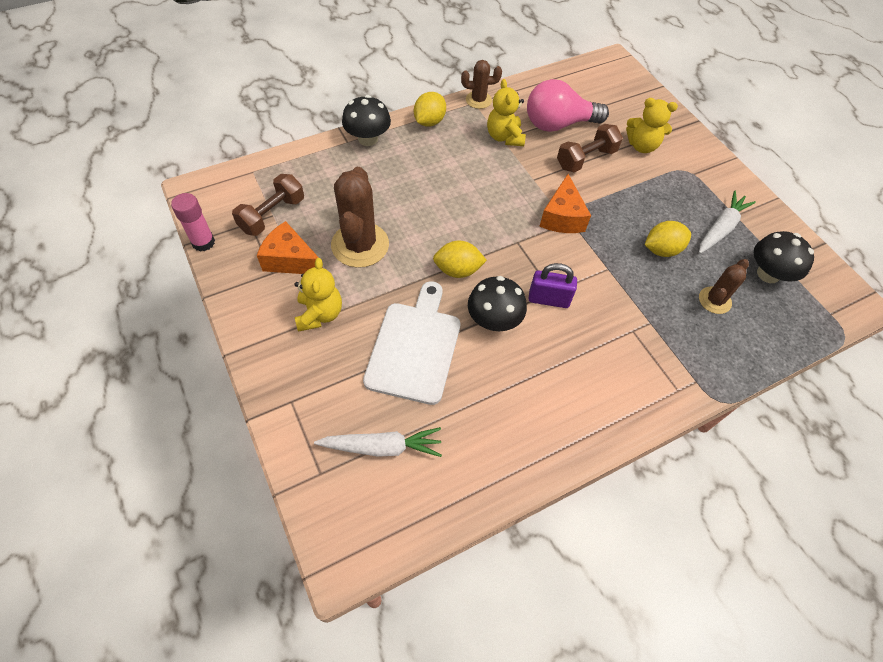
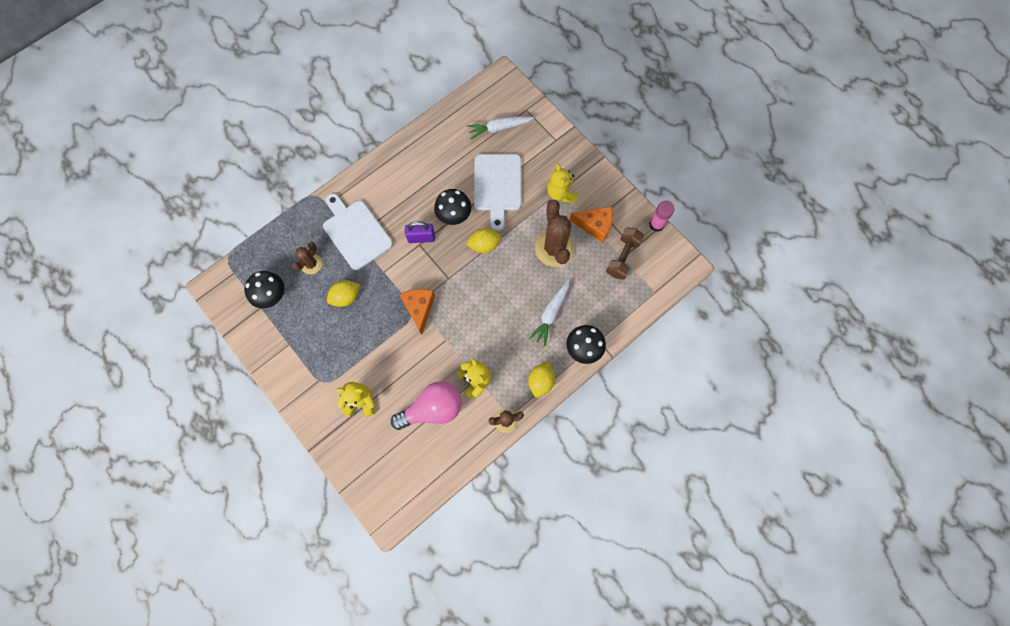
camera: 170 degrees right, 15 degrees up
(586, 159) = (406, 373): brown dumbbell -> none
(648, 329) = (356, 232): none -> white cutting board
(720, 228) = (301, 328): white carrot -> white carrot (551, 313)

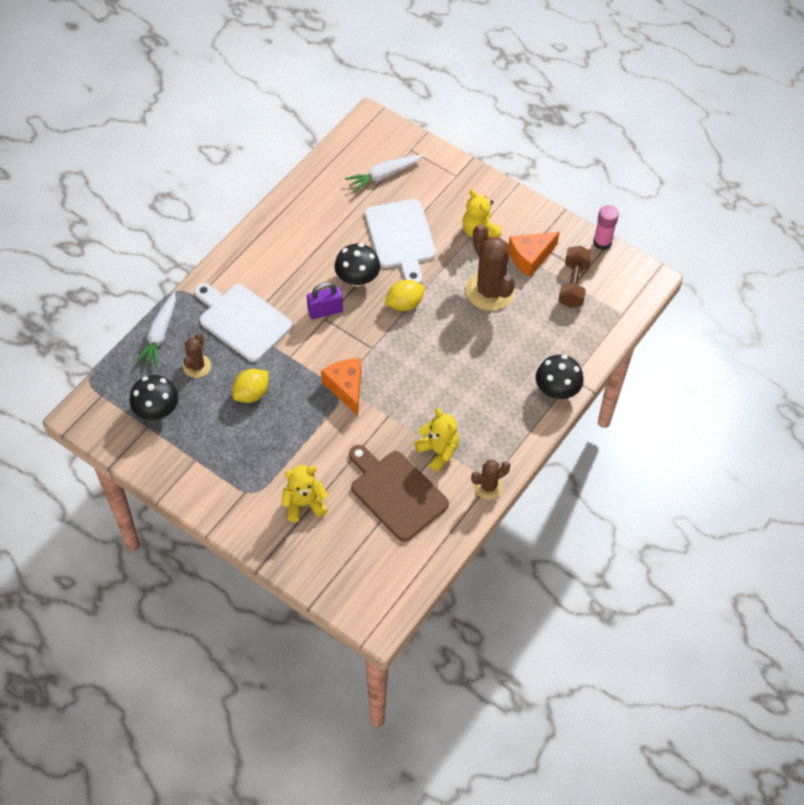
camera: 15 degrees left, 15 degrees down
(433, 409) = (396, 492): pink light bulb -> brown cutting board
(541, 381) = (517, 436): yellow lemon -> none
(551, 313) = (507, 361): white carrot -> white carrot (160, 334)
(595, 225) = (530, 257): orange cheese -> orange cheese turned 150 degrees clockwise

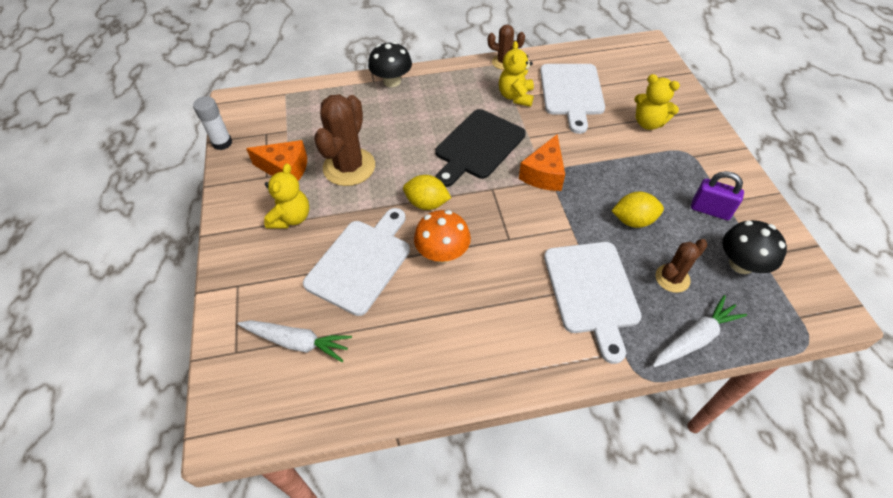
camera: 135 degrees left, 5 degrees down
(325, 311) = (502, 245): purple padlock -> purple padlock (710, 210)
(357, 278) = (442, 253): black mushroom -> orange mushroom
(396, 492) = (571, 92): brown cutting board -> white cutting board
(418, 376) = (477, 146): none -> black cutting board
(573, 284) = (286, 130): brown dumbbell -> none
(602, 242) = (222, 143): pink glue stick -> white glue stick

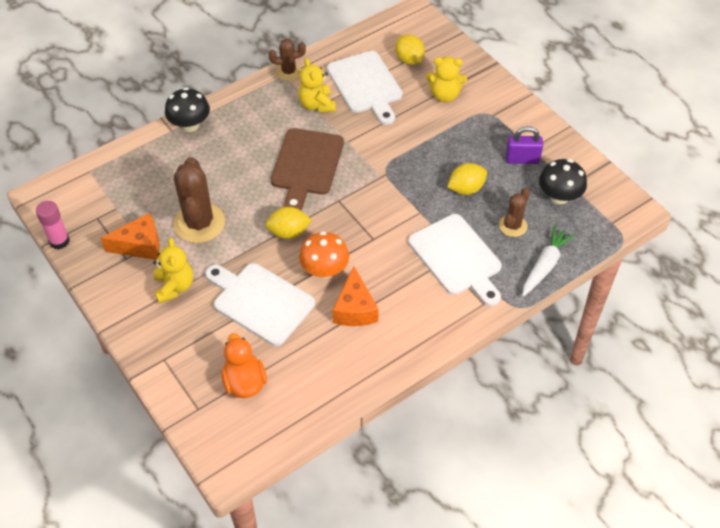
camera: 25 degrees left, 0 degrees up
(222, 143) = (59, 241): white glue stick -> pink glue stick
(297, 342) = (244, 382): white carrot -> orange duck
(361, 262) = (260, 302): white cutting board -> white cutting board turned 60 degrees counterclockwise
(477, 146) = (306, 165): black cutting board -> brown cutting board
(544, 174) = (376, 172): orange cheese -> orange cheese (355, 309)
(625, 82) = (409, 60): none -> yellow lemon

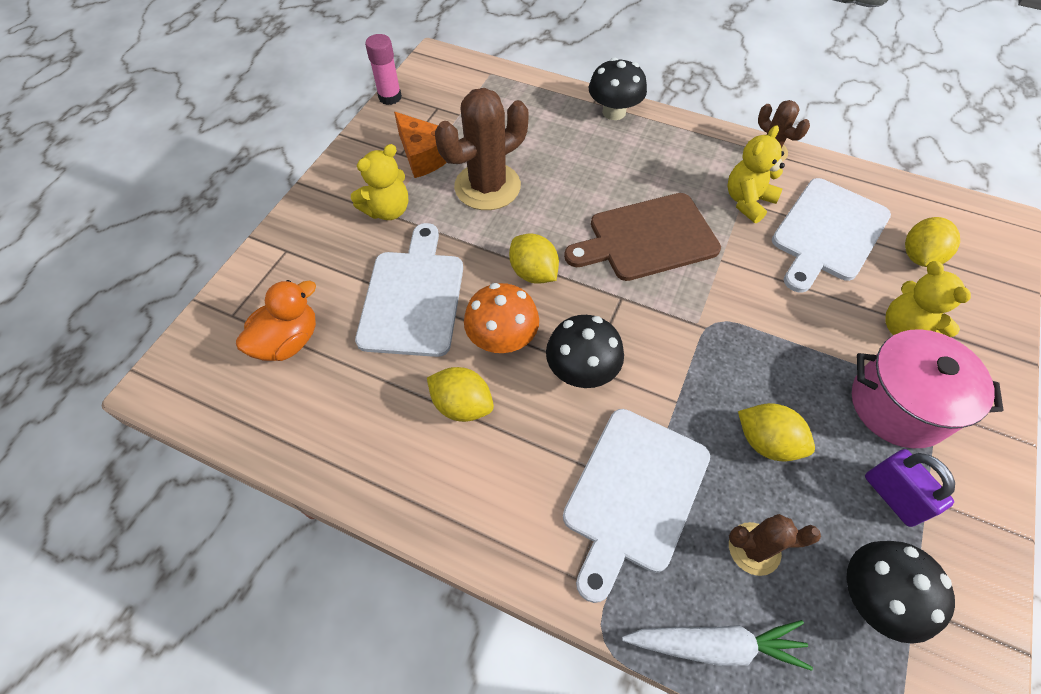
camera: 60 degrees right, 5 degrees up
(355, 309) = (462, 405): orange cheese -> yellow lemon
(372, 243) = (581, 370): none -> black mushroom
(482, 126) = (898, 405): none -> pink pot

